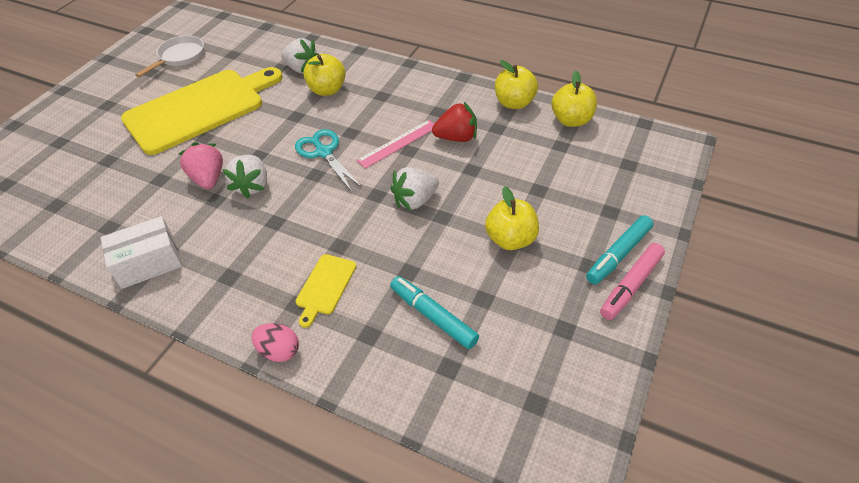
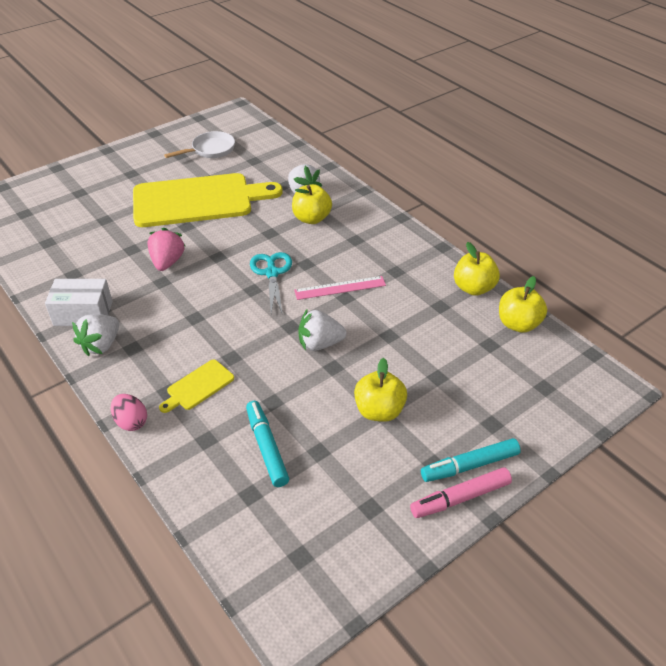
camera: 25 degrees right, 5 degrees down
(252, 186) = (196, 280): white strawberry -> white strawberry (101, 345)
(456, 138) = (396, 301): red strawberry -> none

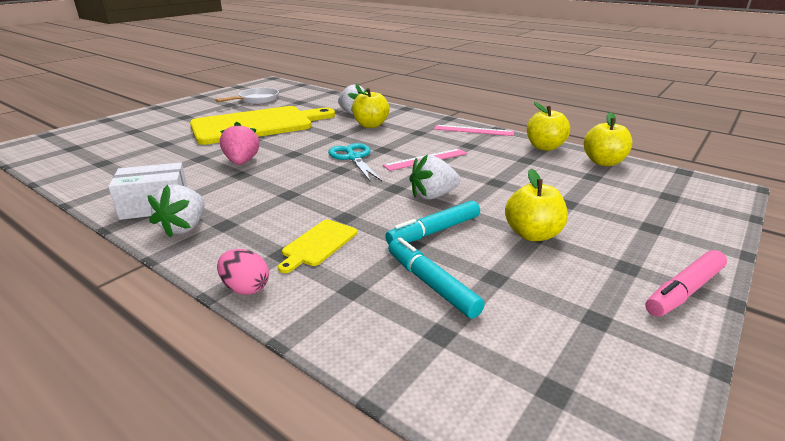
camera: 15 degrees left, 15 degrees down
(415, 246) = (473, 130): none -> pink ruler
(469, 466) = (664, 262): turquoise marker -> turquoise marker (434, 231)

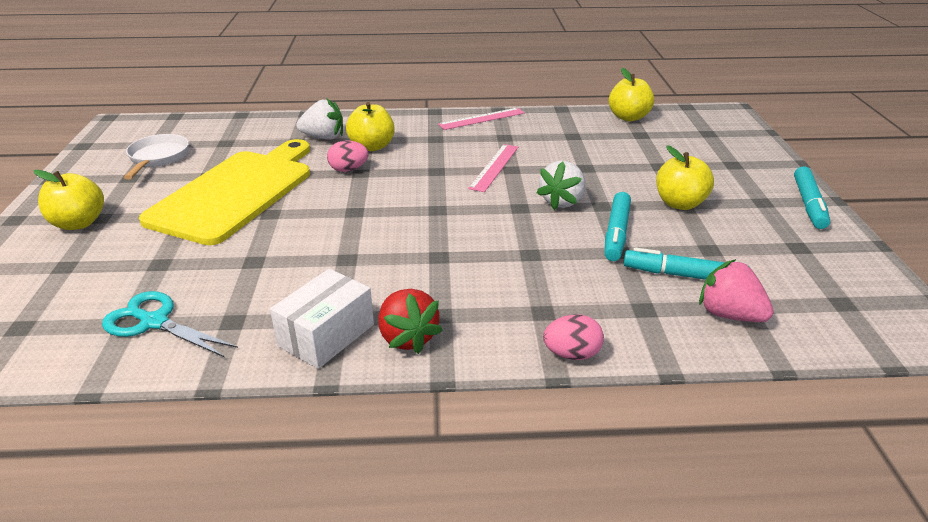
camera: 40 degrees left, 5 degrees up
(184, 227) = (407, 338): white strawberry -> red strawberry
(242, 162) = (316, 244): pink strawberry -> pink strawberry (729, 314)
(318, 244) = (555, 288): yellow cutting board -> none
(333, 132) = (348, 169): none -> pink egg
(353, 158) = (426, 191): turquoise scissors -> turquoise scissors (154, 322)
(544, 147) = (566, 117): yellow apple -> yellow apple (79, 223)
(684, 291) = (809, 204): pink marker -> turquoise marker

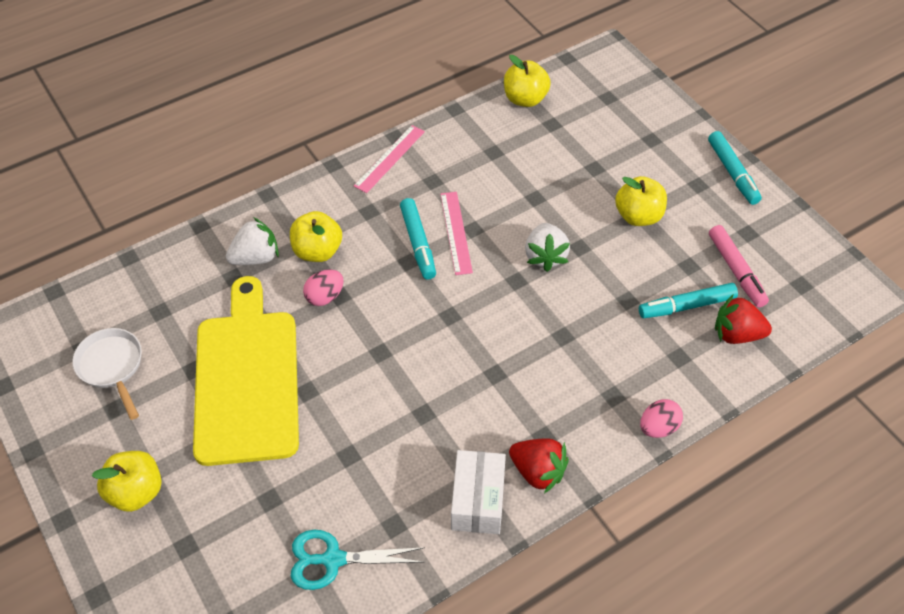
camera: 30 degrees left, 20 degrees up
(616, 233) = (612, 278): turquoise marker -> turquoise marker (418, 243)
(729, 314) = (736, 334): pink strawberry -> red strawberry
(764, 268) = (736, 270): none -> pink marker

